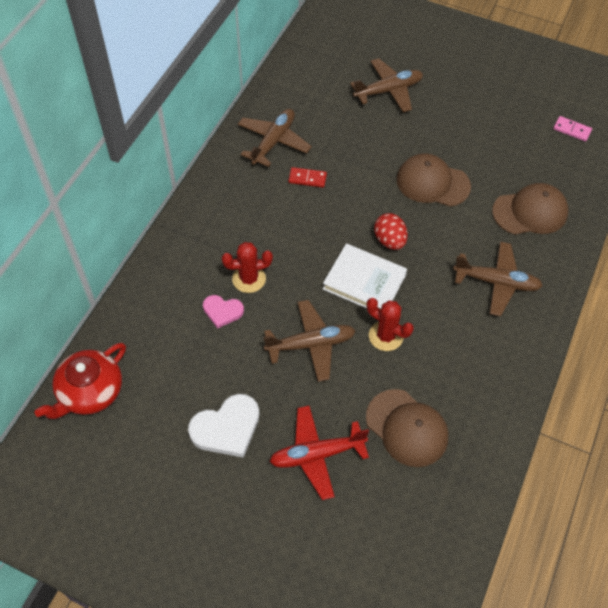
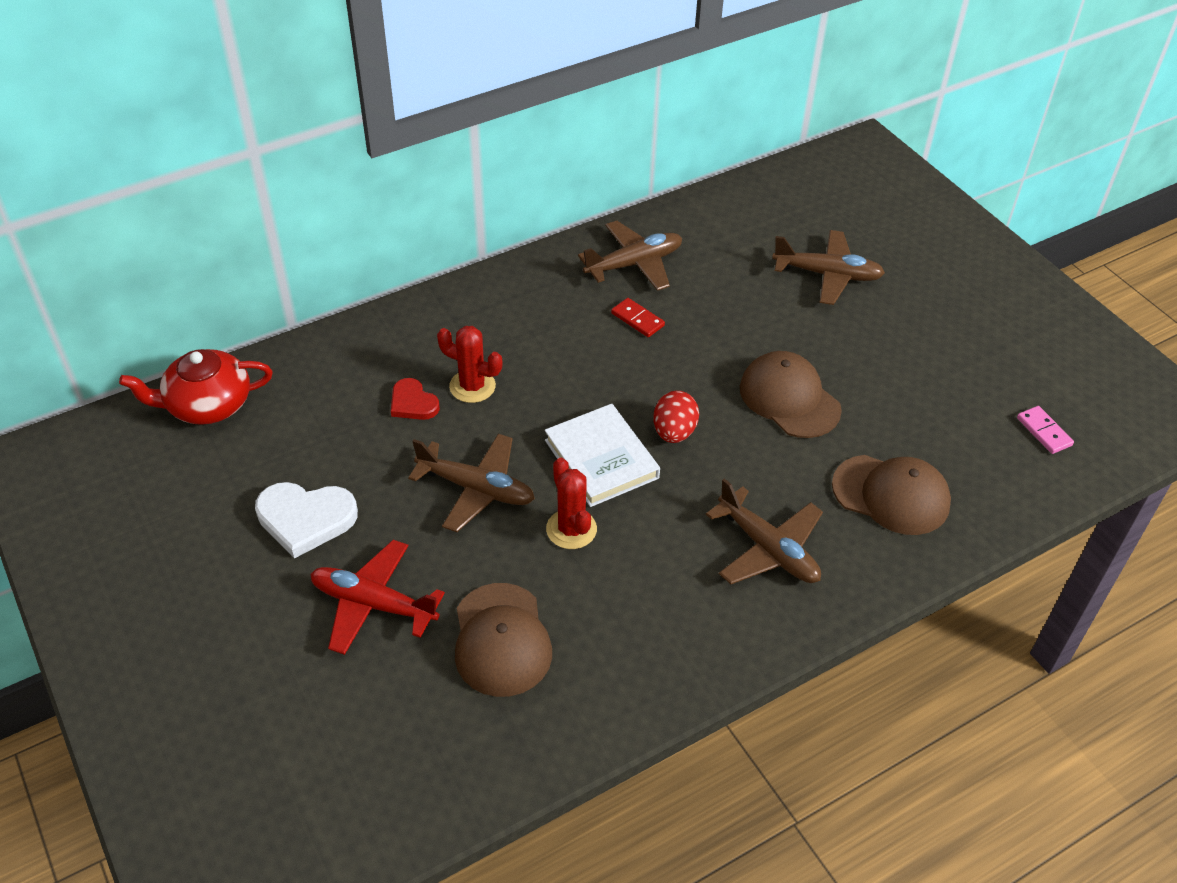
camera: 35 degrees right, 10 degrees down
(222, 311) = (413, 403): pink heart -> red heart

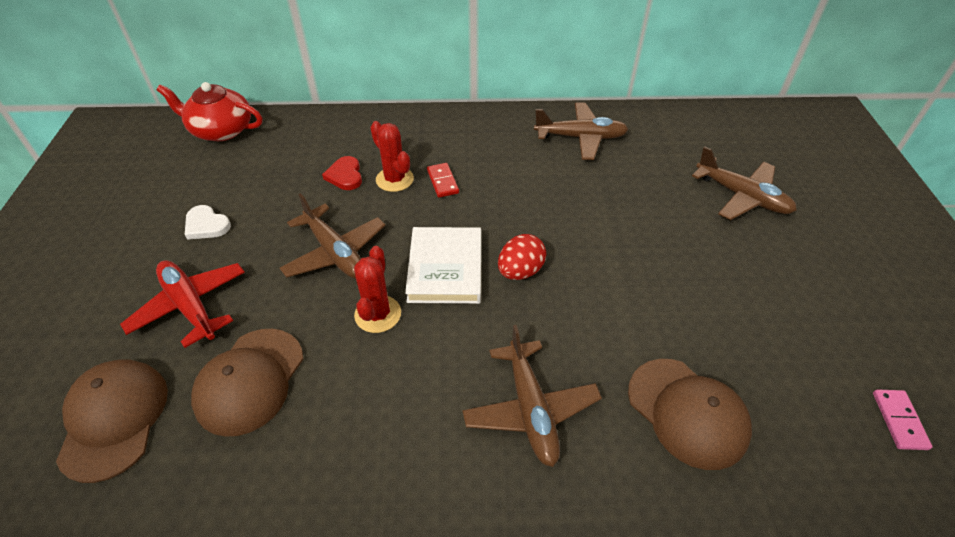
camera: 30 degrees right, 0 degrees up
(305, 519) = (206, 225): white heart -> white heart, size x0.61
(637, 319) = (554, 176): red domino -> red domino (443, 182)
(789, 398) = (641, 283): brown cap -> brown cap (114, 419)

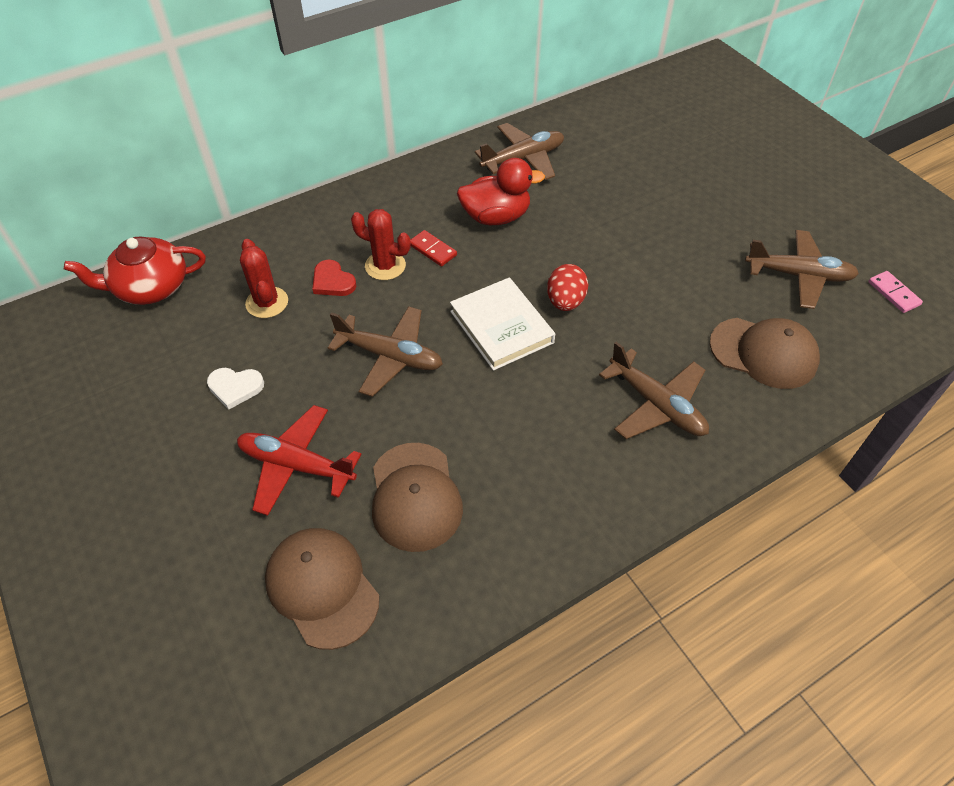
camera: 30 degrees left, 5 degrees up
(378, 314) = (476, 391): red cactus -> red cactus (267, 302)
(518, 175) = (496, 217): none -> red duck
(742, 196) = (690, 164): brown plane -> brown plane (798, 275)

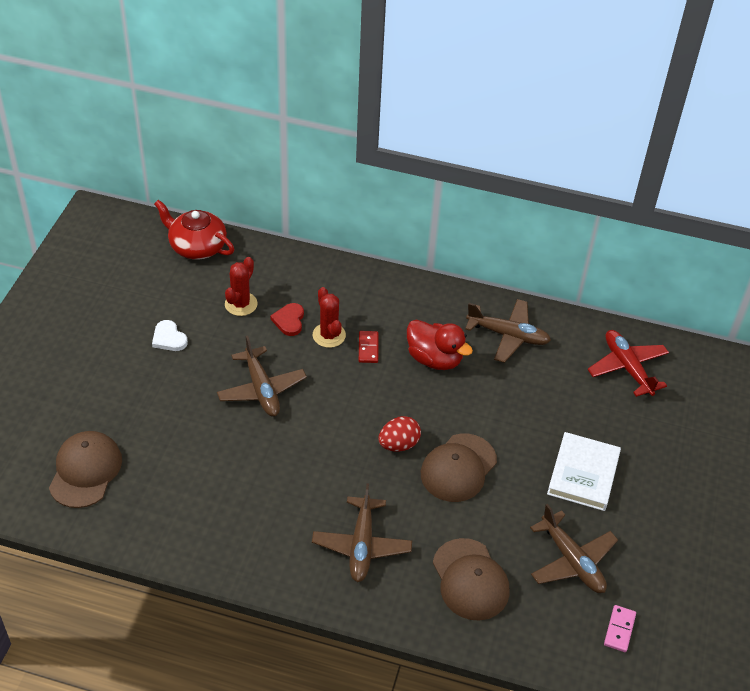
camera: 45 degrees right, 5 degrees down
(296, 465) = (146, 404): red plane -> red plane (627, 368)
(415, 496) = (177, 471): brown cap -> brown cap (458, 468)
(501, 327) = (341, 426): white book -> white book (583, 474)

